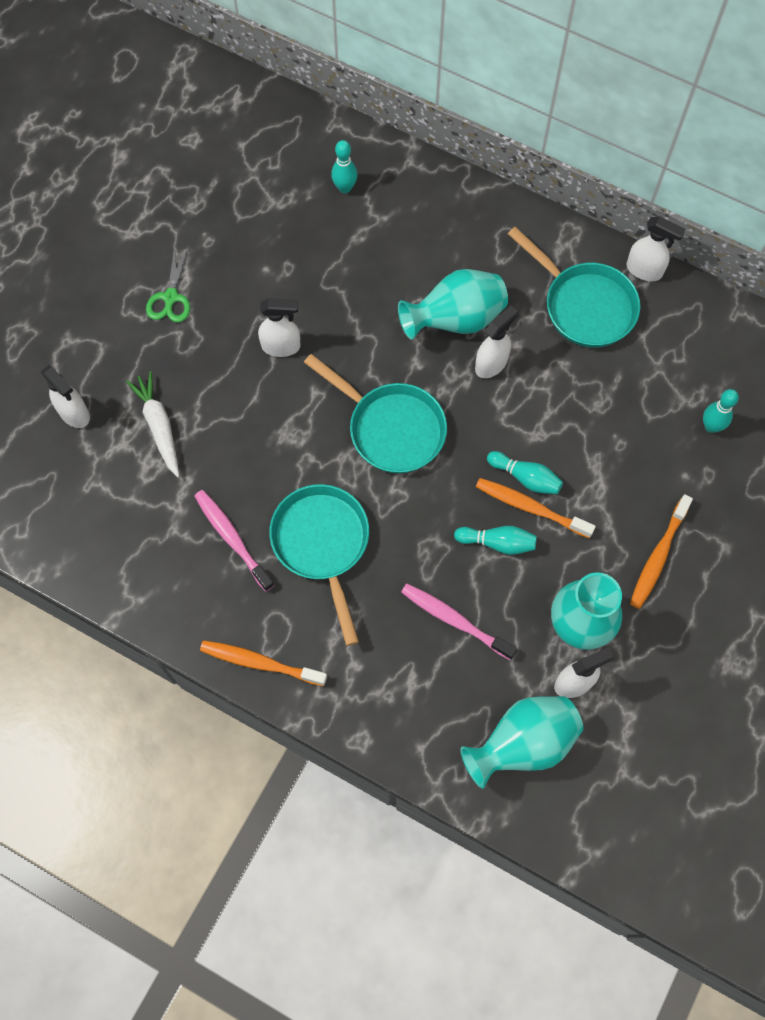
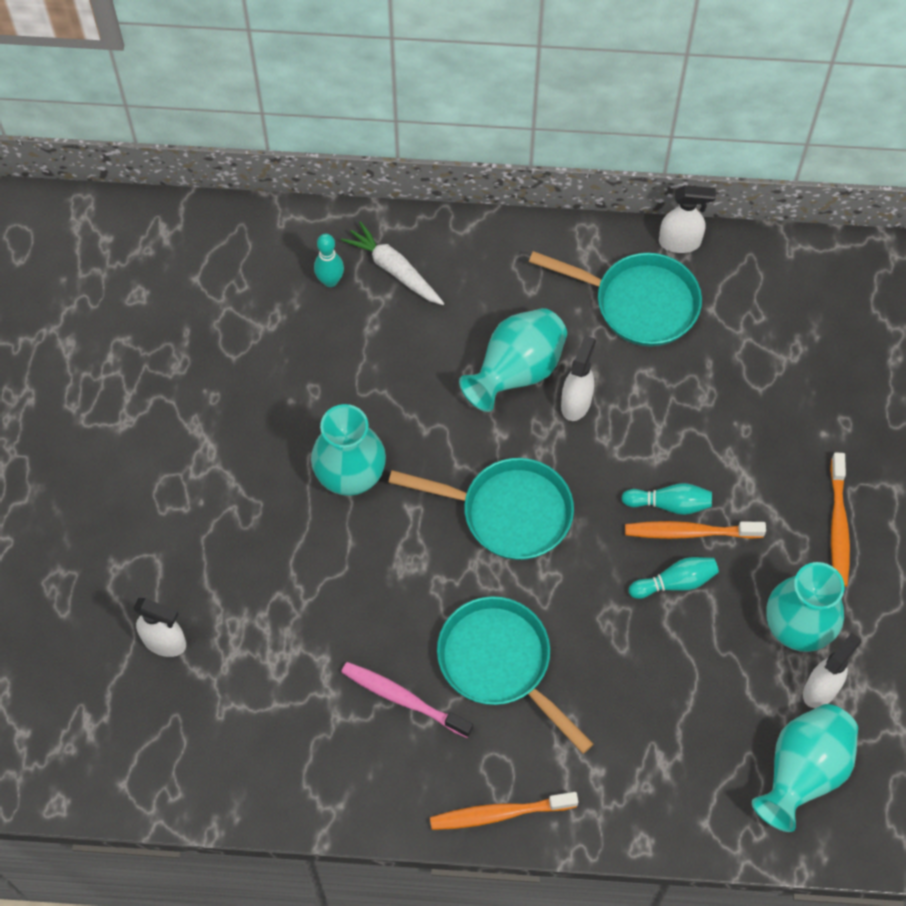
camera: 25 degrees left, 5 degrees down
(159, 426) = (264, 616): white carrot -> white carrot (394, 270)
(170, 298) = (204, 474): green scissors -> none
(281, 346) = (350, 476): white spray bottle -> turquoise vase
(455, 621) = (673, 680): pink toothbrush -> none
(711, 426) = (824, 373): turquoise bowling pin -> none

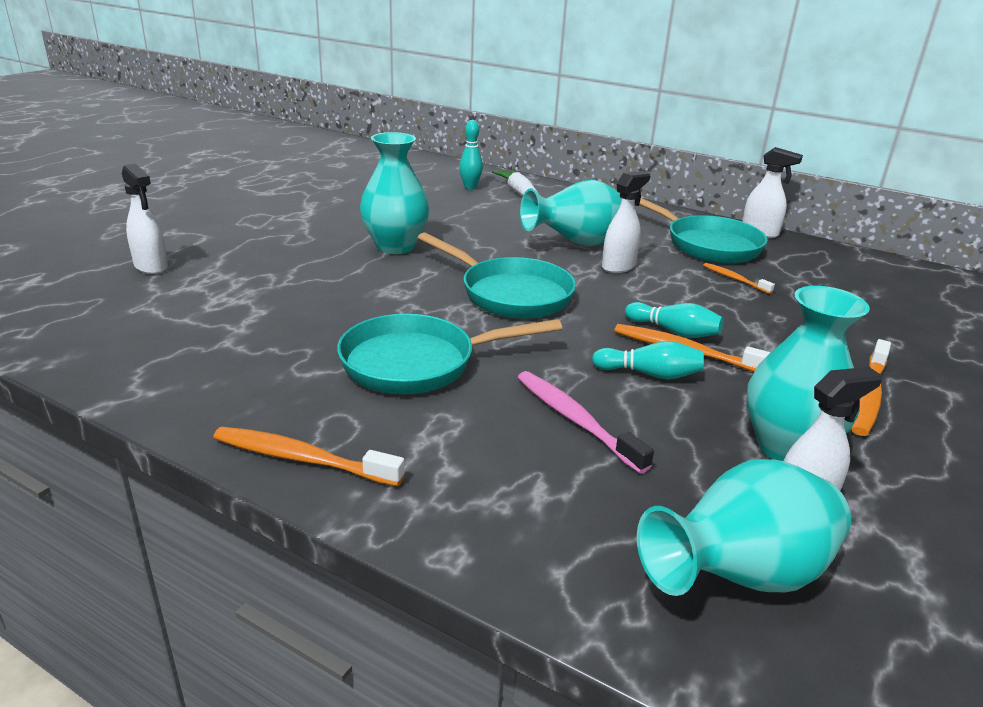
camera: 25 degrees right, 35 degrees down
(404, 699) = (300, 353): pink toothbrush -> pink toothbrush (576, 420)
(500, 663) = (418, 363): turquoise pan -> turquoise pan turned 90 degrees counterclockwise
(688, 371) = (735, 279): none -> orange toothbrush

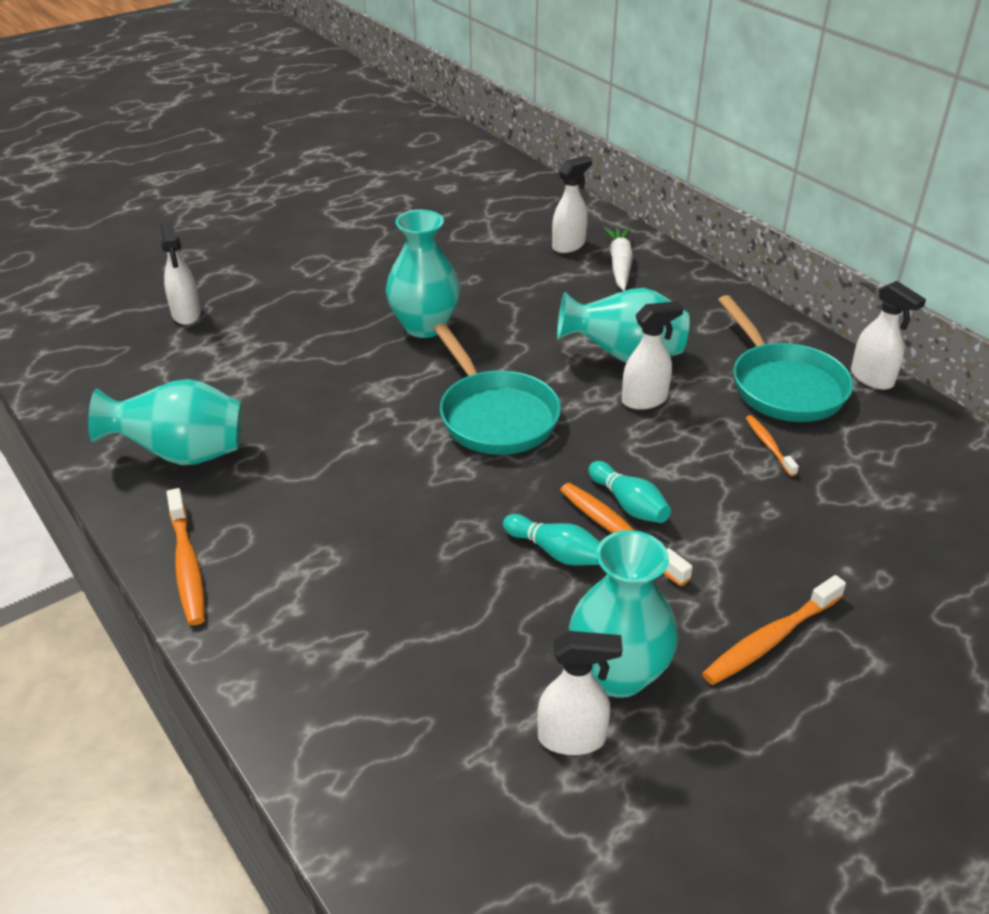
camera: 25 degrees right, 10 degrees up
(303, 459) = (187, 564): orange toothbrush -> orange toothbrush turned 150 degrees counterclockwise
(418, 363) = (345, 485): turquoise pan -> none
(470, 187) = (569, 245): turquoise bowling pin -> white spray bottle
(576, 420) = (439, 587): pink toothbrush -> none
(740, 576) = (453, 783): turquoise vase -> turquoise vase (182, 455)

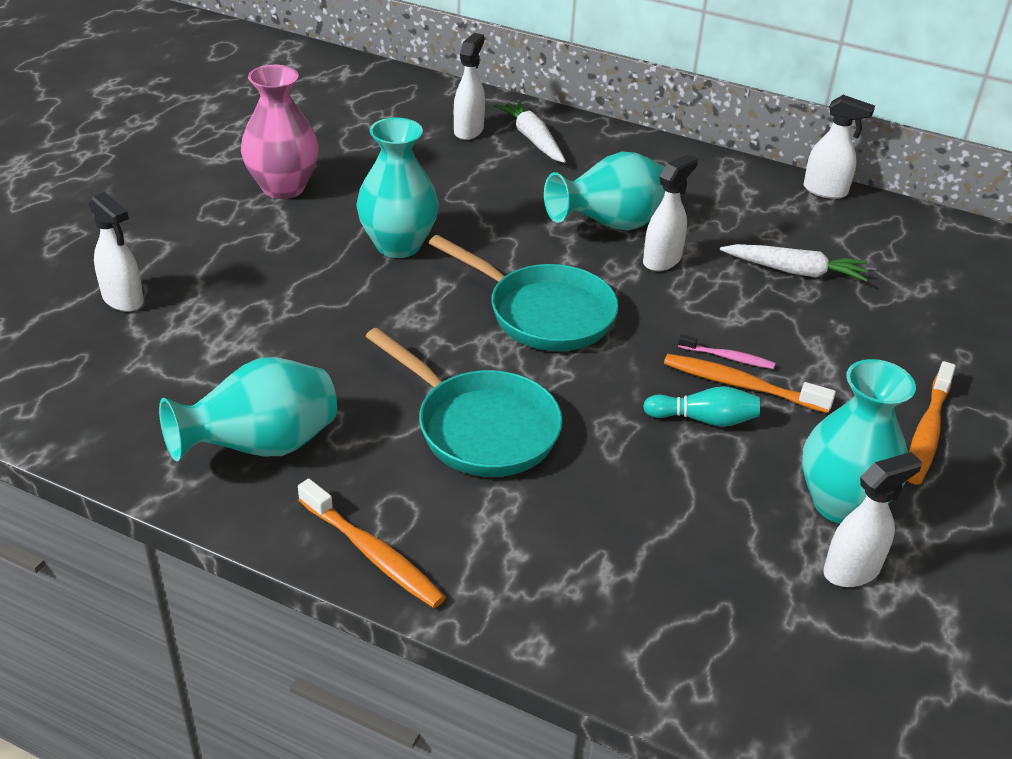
camera: 30 degrees left, 0 degrees up
(375, 258) = (283, 187): none -> pink vase
(629, 504) = (727, 357): turquoise bowling pin -> pink toothbrush
(769, 445) = (795, 271): orange toothbrush -> white carrot
(783, 386) = (763, 216): turquoise pan -> turquoise pan (480, 428)

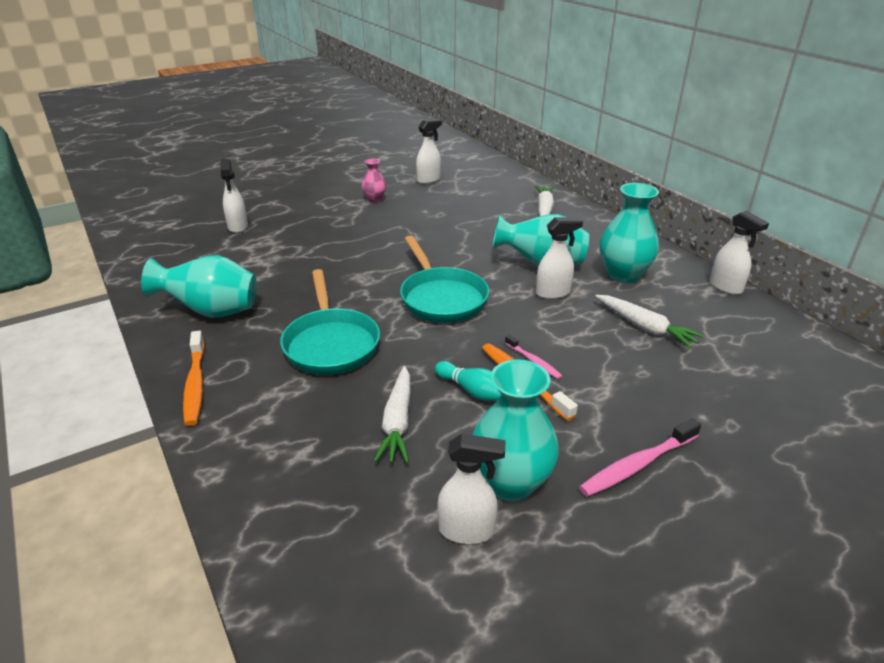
camera: 35 degrees right, 5 degrees down
(283, 187) = (374, 199): pink vase -> pink vase, size x0.54
(398, 245) = (400, 240): turquoise vase -> turquoise vase (623, 275)
(469, 131) = (510, 197): white spray bottle -> white spray bottle (429, 180)
(666, 490) = (397, 422): none -> white carrot
(927, 431) = (638, 464): orange toothbrush -> pink toothbrush

